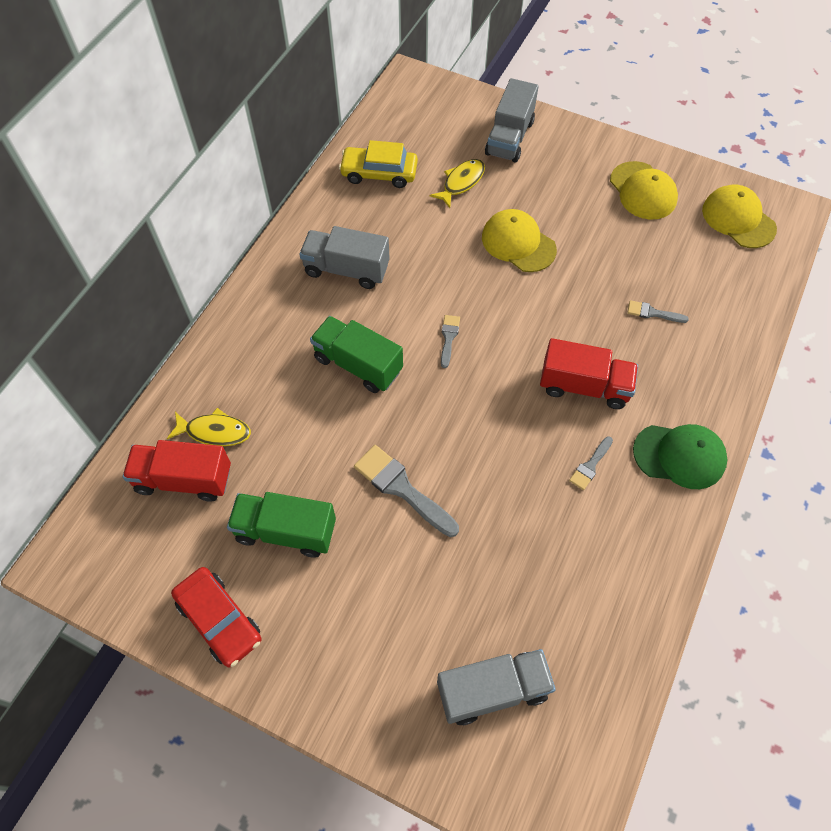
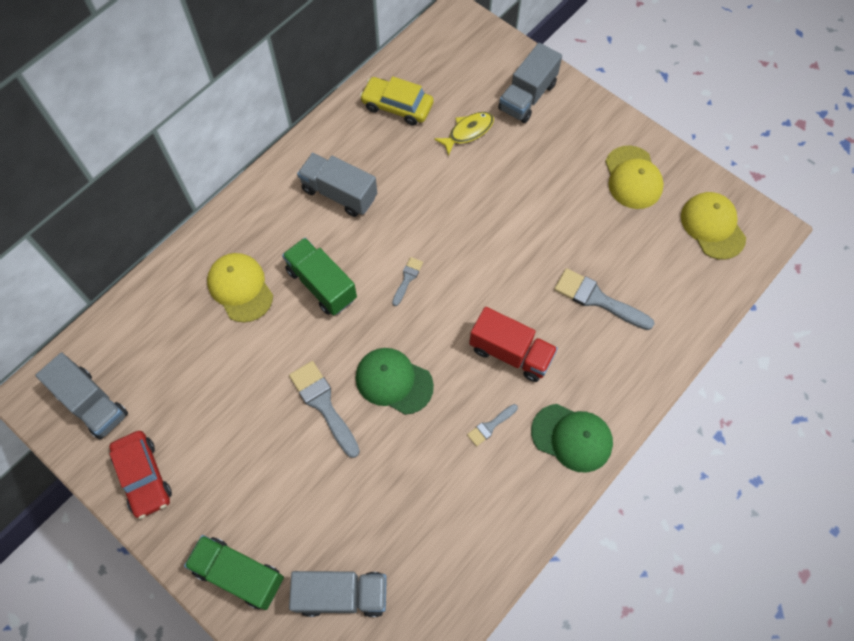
camera: 15 degrees right, 5 degrees up
(133, 554) = (92, 403): none -> grey truck
(184, 479) = (149, 350): red truck -> none
(215, 432) = (185, 315): yellow fish -> none
(286, 531) = (217, 416): green truck -> green truck (239, 574)
(470, 445) = (394, 381): none -> green cap
(518, 243) = (499, 203): yellow cap -> yellow cap (240, 288)
(652, 313) = (597, 299): grey brush -> grey brush, size x1.85

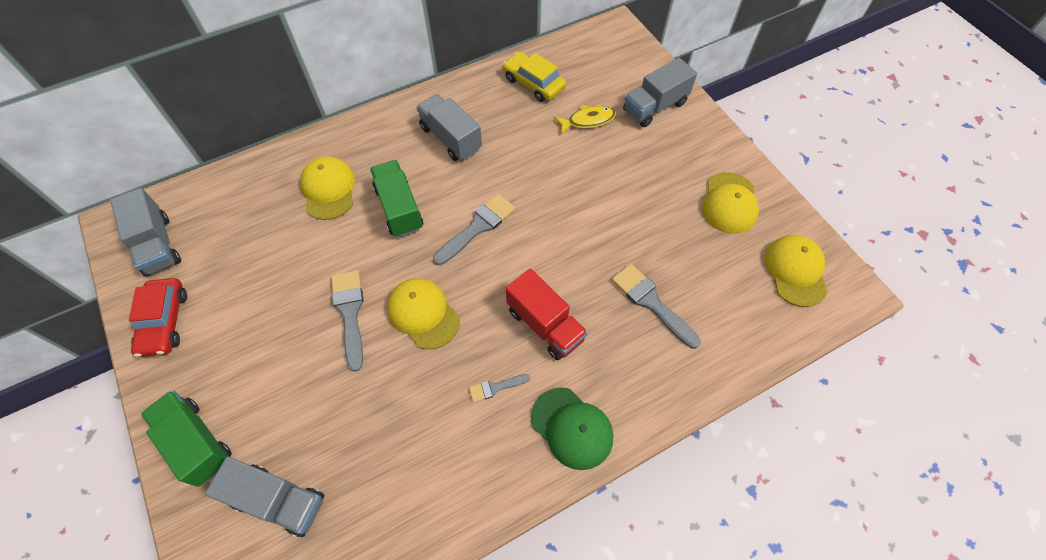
camera: 20 degrees right, 5 degrees down
(394, 381) = (423, 314): green cap -> yellow cap
(407, 279) = (477, 227): grey brush -> grey brush, size x1.85

